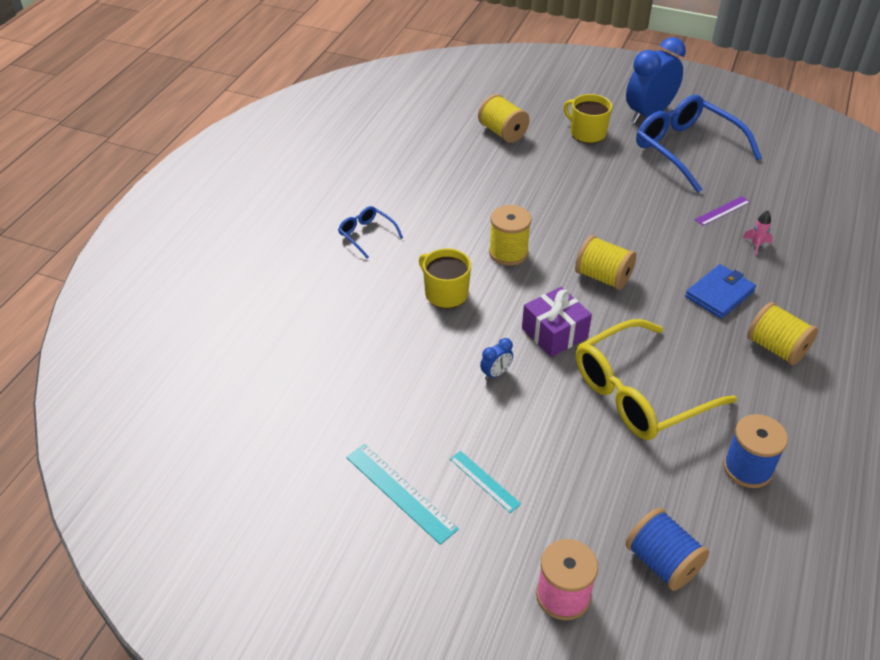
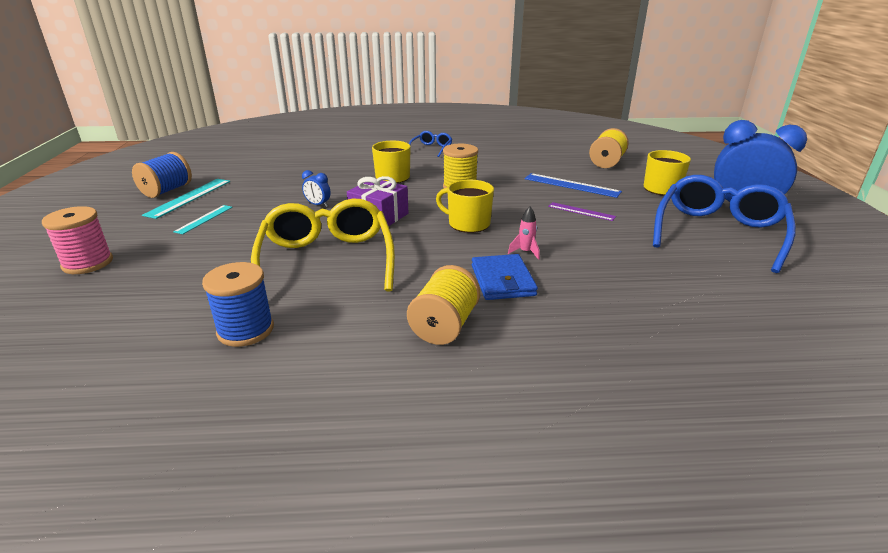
camera: 65 degrees right, 15 degrees down
(548, 179) = (571, 185): none -> blue ruler
(603, 277) = (468, 224): yellow spool -> yellow mug
(639, 393) = (327, 260): yellow glasses -> yellow glasses turned 45 degrees clockwise
(662, 562) = (118, 300): blue spool -> blue spool (167, 190)
(719, 294) = (502, 280): blue wallet -> blue wallet turned 60 degrees clockwise
(722, 211) = (644, 264): purple ruler -> purple ruler (581, 211)
(756, 245) = (611, 291): pink rocket -> pink rocket (525, 252)

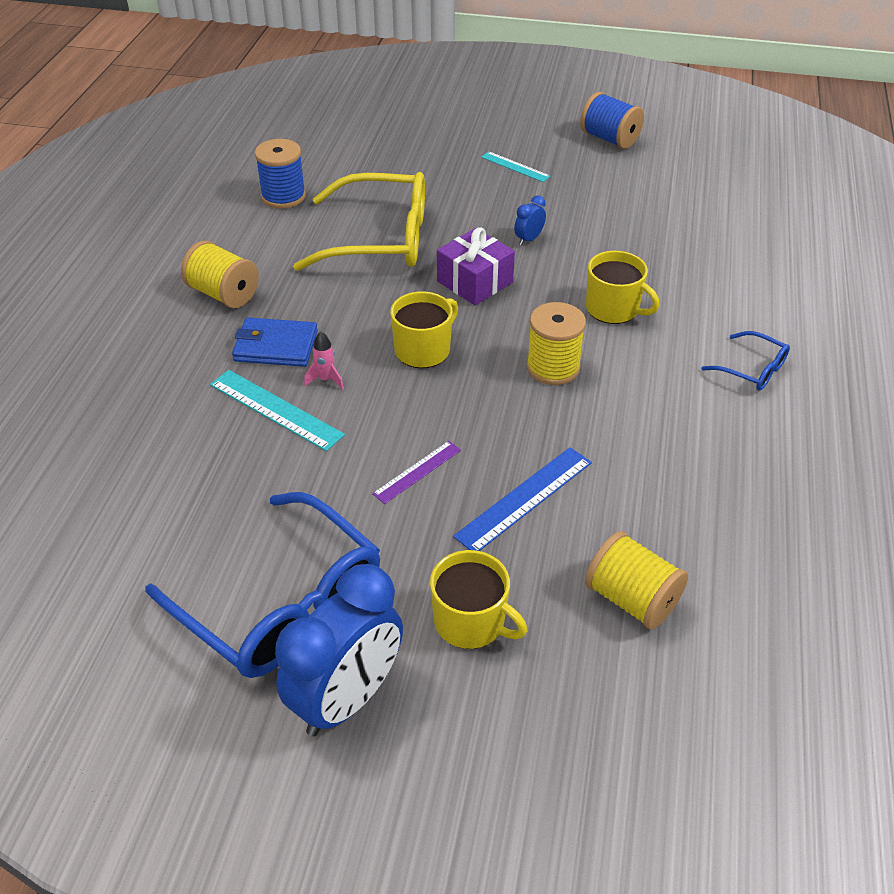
camera: 105 degrees right, 15 degrees up
(88, 263) = (439, 118): pink spool -> none
(189, 197) = (582, 154): turquoise ruler -> turquoise ruler (275, 409)

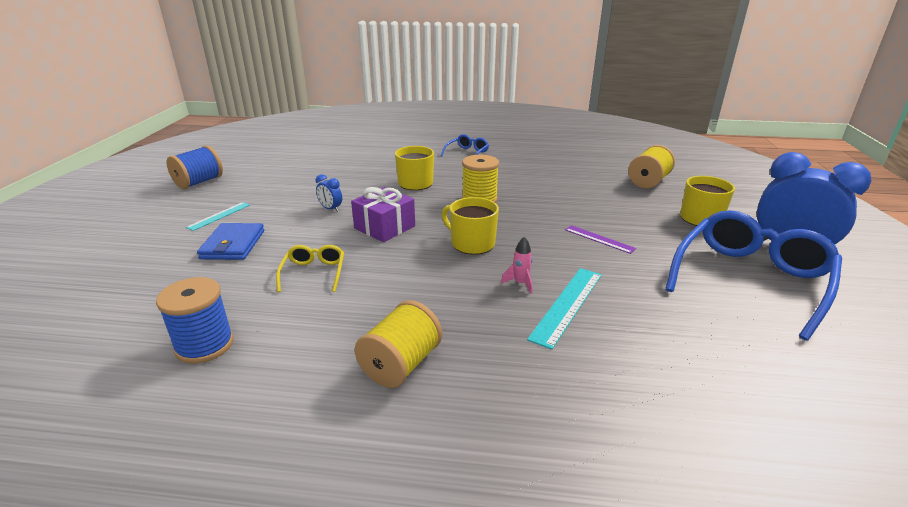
camera: 95 degrees left, 15 degrees down
(275, 346) = (483, 316): blue wallet -> blue wallet (233, 245)
(380, 239) = (314, 273): yellow glasses -> yellow glasses, size x0.46
(524, 499) = (600, 206): blue ruler -> none

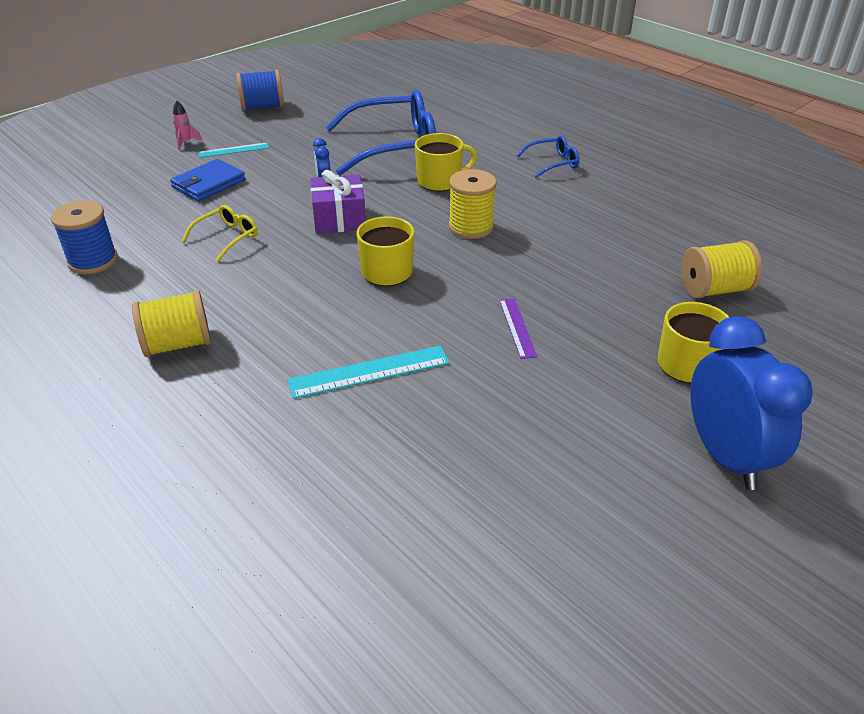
camera: 40 degrees right, 10 degrees up
(520, 283) = (364, 331): pink rocket -> pink rocket (186, 143)
(750, 279) = (599, 455): blue glasses -> blue glasses (394, 146)

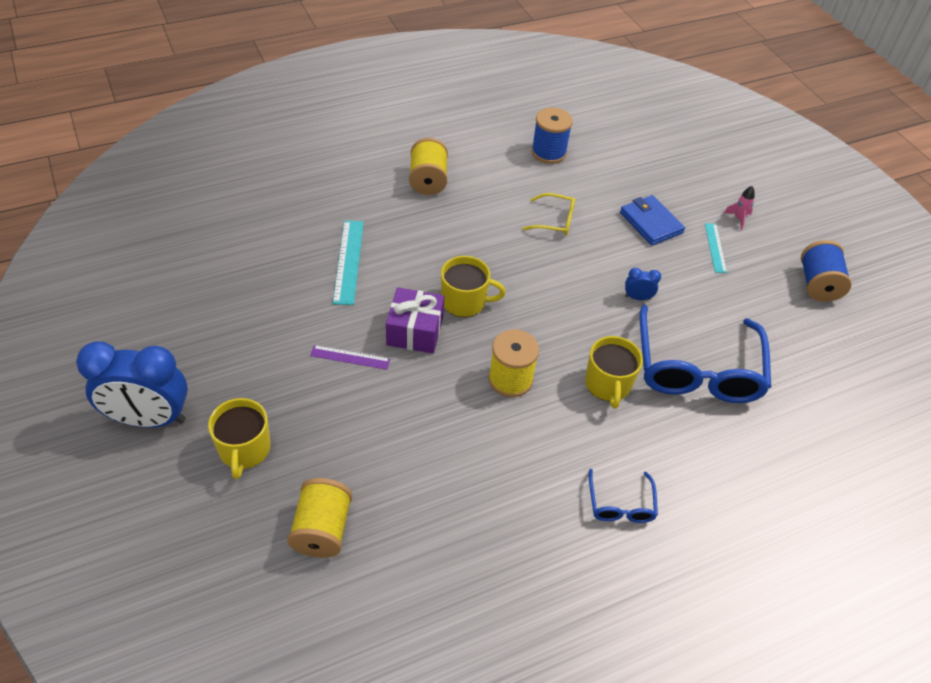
camera: 105 degrees right, 10 degrees up
(227, 238) = (554, 221): yellow glasses -> yellow glasses turned 45 degrees counterclockwise
(339, 219) = (559, 292): purple gift -> purple gift (415, 331)

